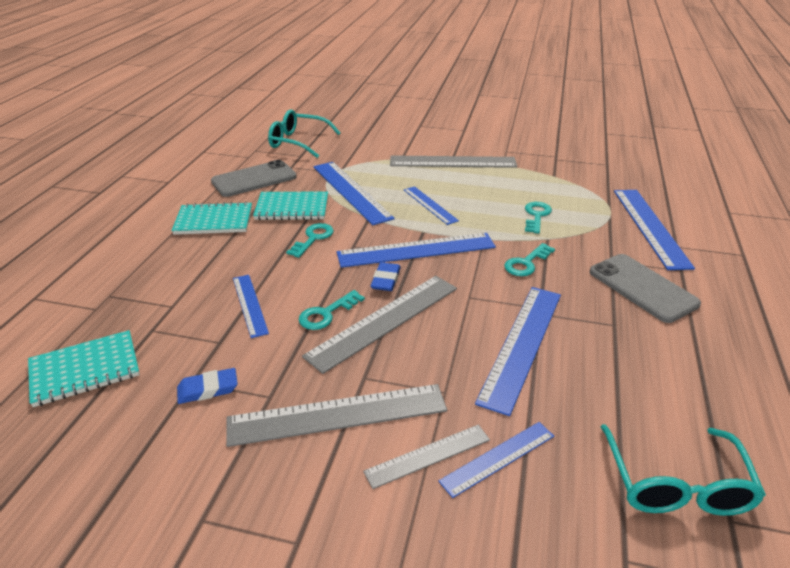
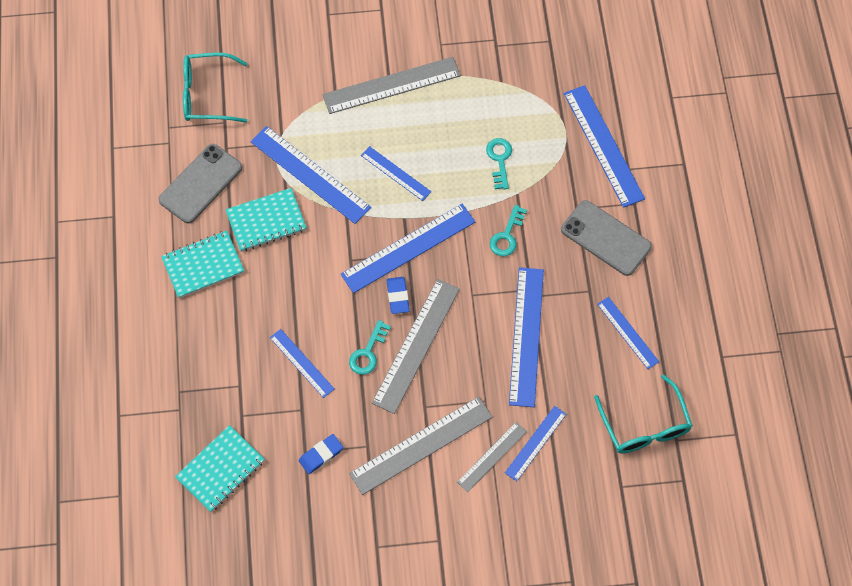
camera: 20 degrees left, 30 degrees up
(313, 238) = (310, 261): turquoise key -> none
(660, 373) = (628, 332): none -> blue ruler

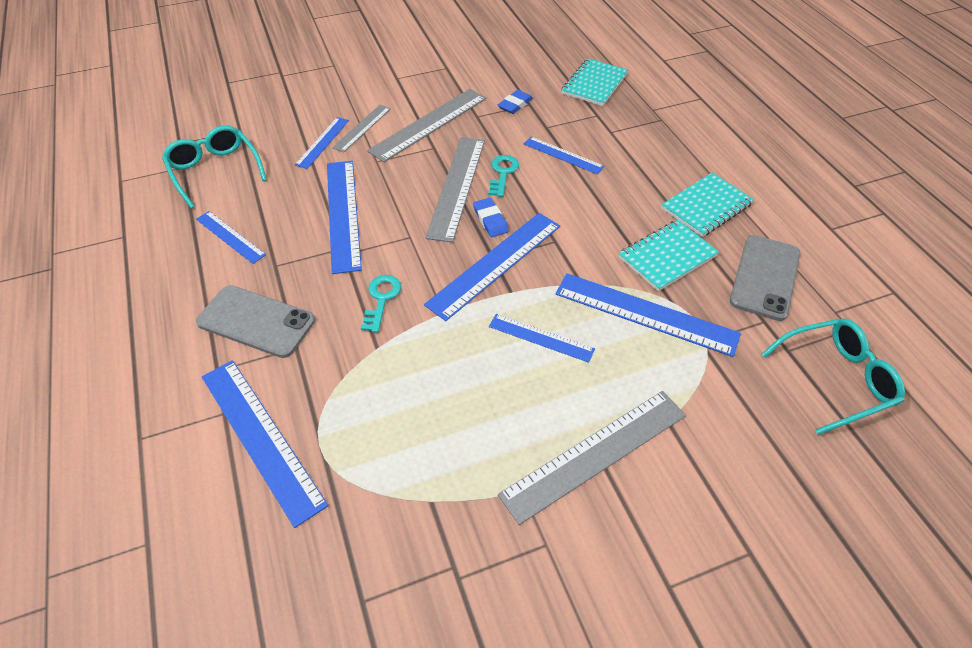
camera: 165 degrees right, 15 degrees down
(499, 160) = (409, 384): turquoise key -> none

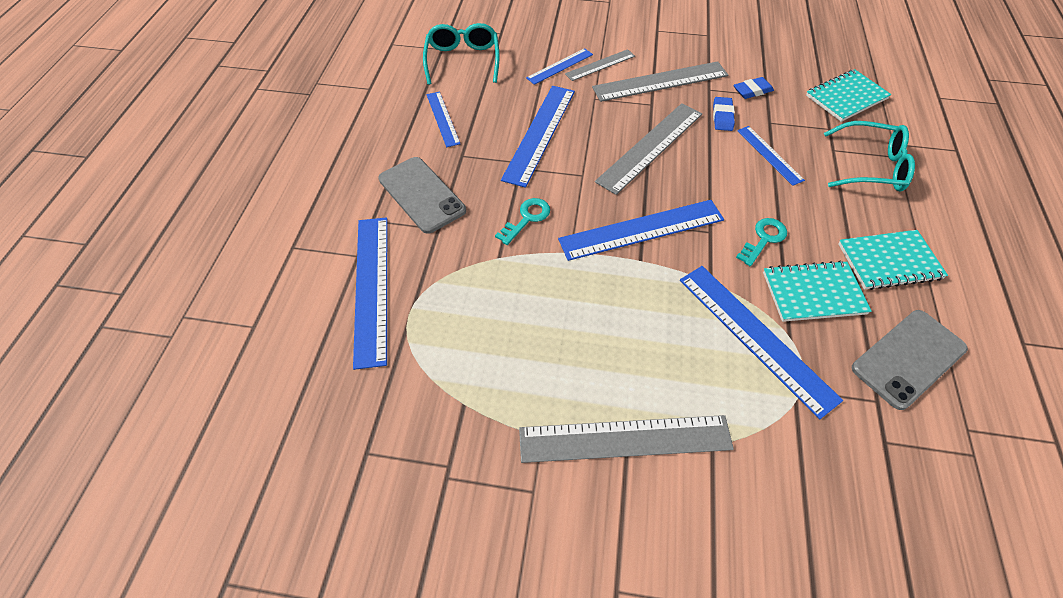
camera: 30 degrees right, 5 degrees up
(490, 220) = (662, 188): blue eraser -> blue eraser (722, 116)
(503, 173) = (700, 150): turquoise key -> turquoise key (763, 239)
(541, 338) = (641, 313): blue ruler -> none
(836, 379) = (921, 497): turquoise glasses -> turquoise glasses (871, 167)

